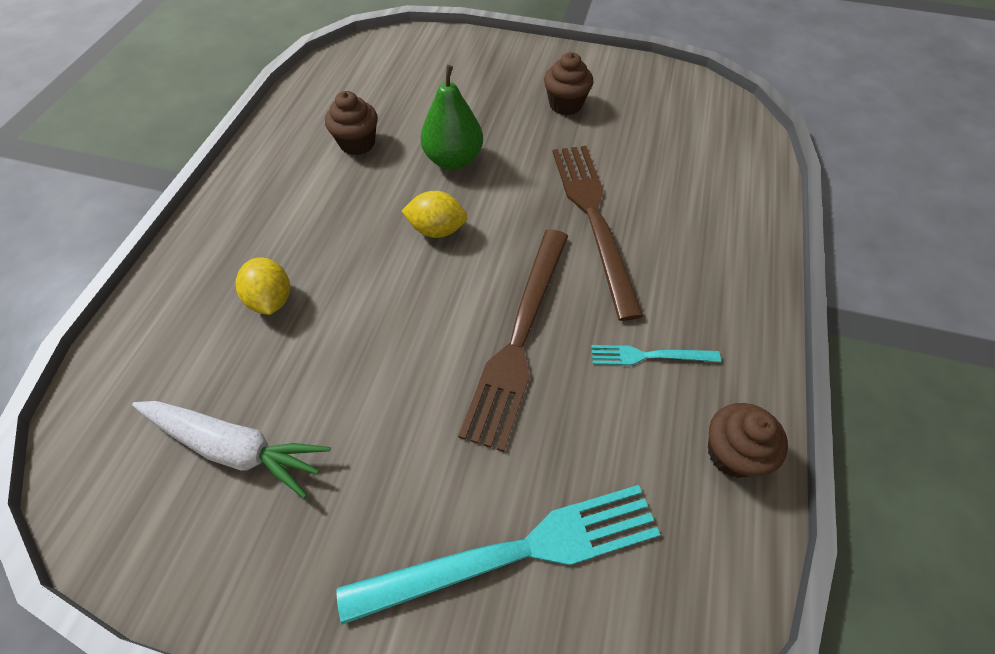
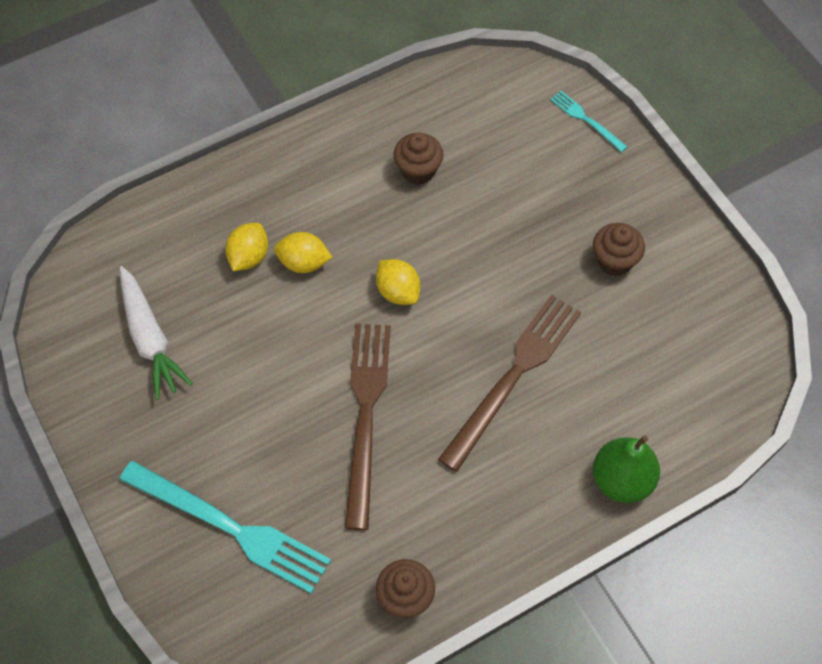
camera: 45 degrees right, 5 degrees up
(330, 267) = (303, 263): none -> yellow lemon
(453, 160) = (470, 242): green pear -> green pear (622, 480)
(519, 337) = (366, 415): brown fork -> brown fork turned 120 degrees clockwise
(649, 356) = (430, 499): turquoise fork -> turquoise fork (586, 120)

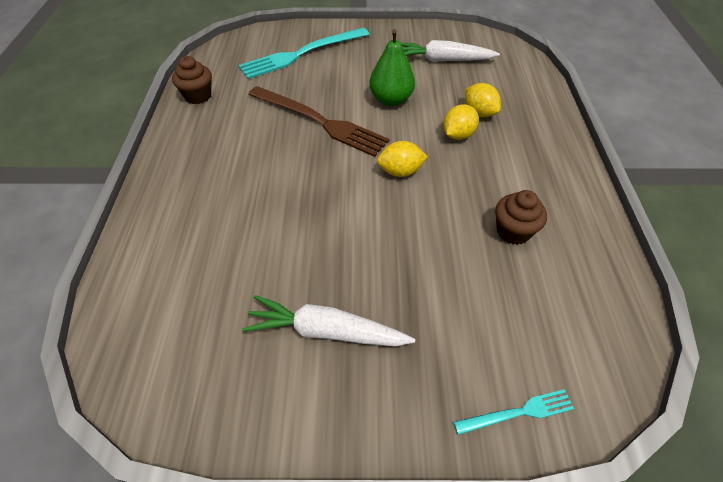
camera: 120 degrees right, 10 degrees down
(513, 376) = (281, 203): brown fork -> none
(614, 261) = (326, 331): brown cupcake -> white carrot
(622, 480) = (148, 224): green pear -> green pear (391, 100)

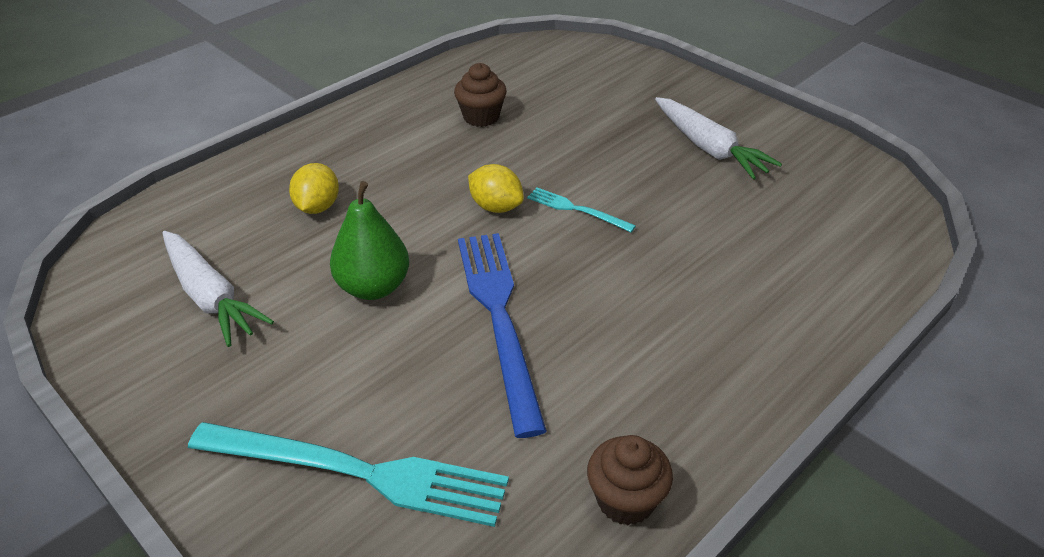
camera: 135 degrees left, 10 degrees down
(320, 121) = (499, 318): brown fork -> blue fork
(458, 135) = (382, 201): yellow lemon -> none
(518, 412) = (628, 63): turquoise fork -> turquoise fork (576, 210)

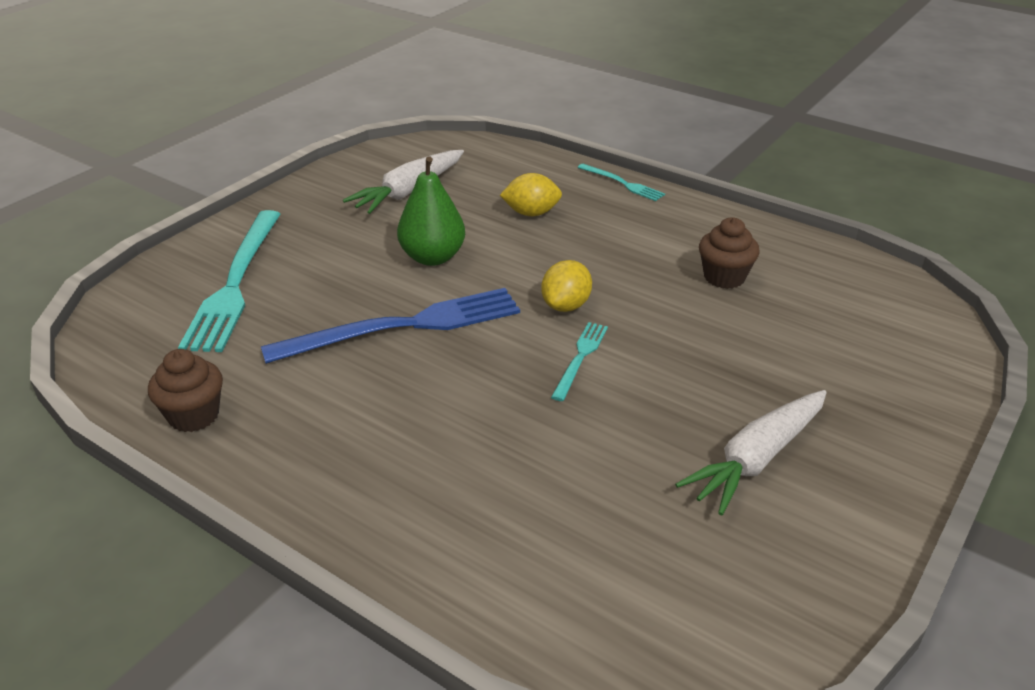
camera: 80 degrees right, 5 degrees down
(292, 141) = (622, 183): none -> turquoise fork

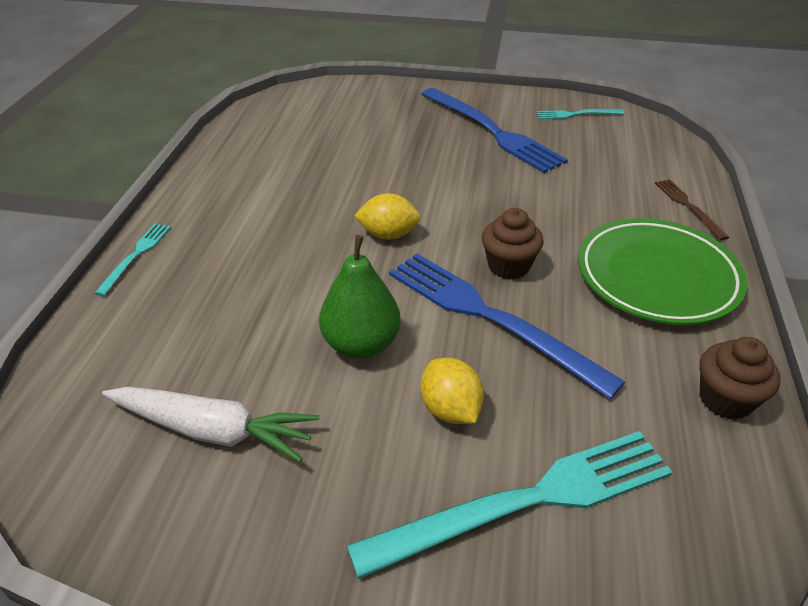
camera: 115 degrees left, 5 degrees up
(358, 459) = (657, 277): none -> green plate
(451, 570) = (688, 207): none -> brown fork
(531, 213) = (230, 301): yellow lemon -> yellow lemon (450, 409)
(580, 358) = (452, 211): turquoise fork -> turquoise fork (576, 114)
(724, 277) = (294, 170): brown cupcake -> brown cupcake (508, 266)
(757, 459) = (492, 131): white carrot -> blue fork

